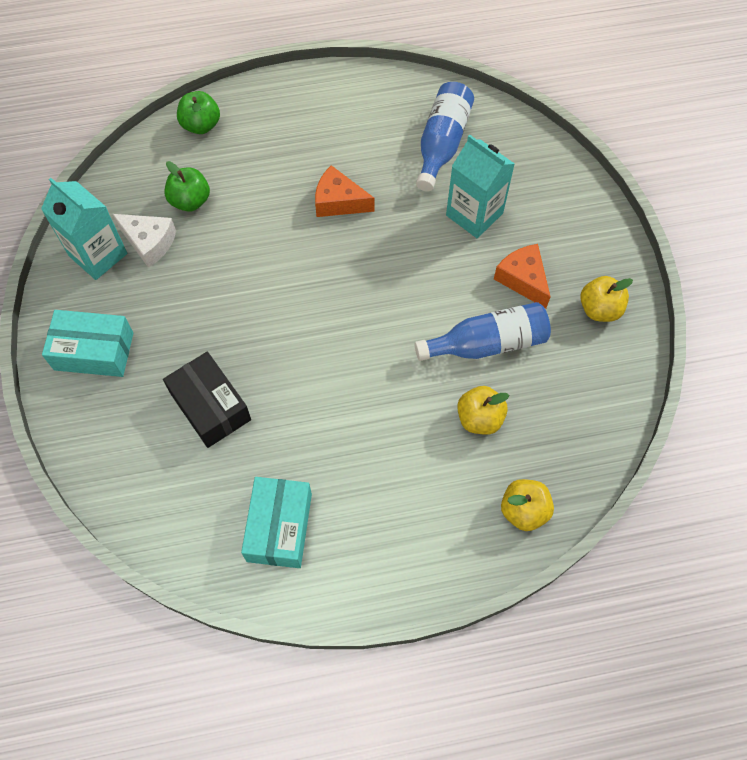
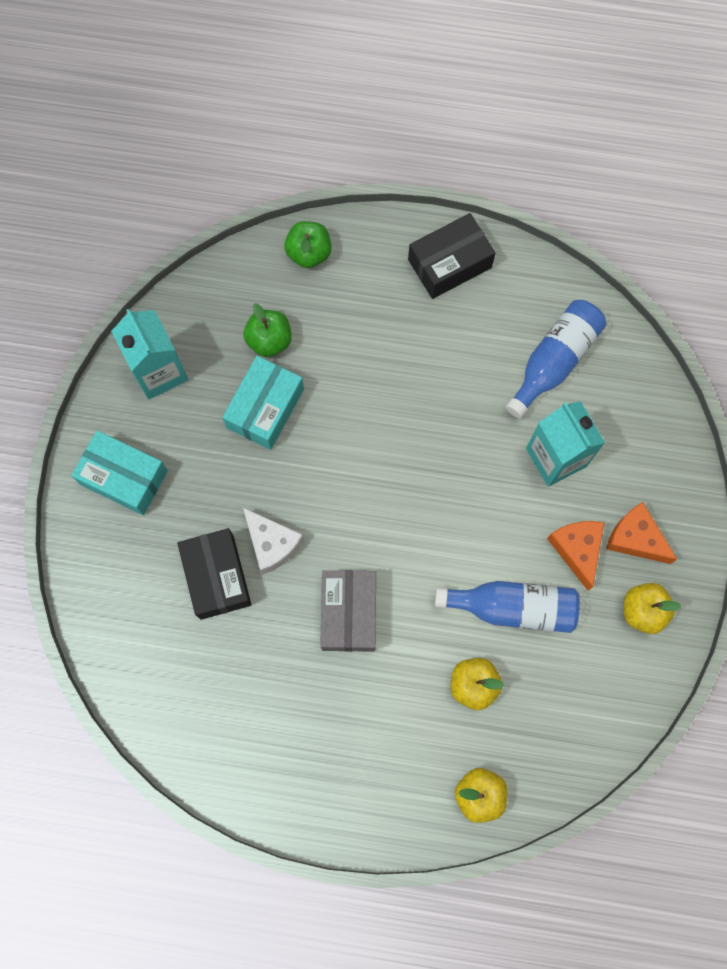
camera: 20 degrees right, 10 degrees up
(149, 242) = (213, 375): white cheese -> white cheese (272, 544)
(279, 527) = (241, 725): turquoise box -> turquoise box (265, 408)
(325, 98) = (449, 264): none -> black box
(339, 202) = (420, 394): orange cheese -> orange cheese (635, 538)
(344, 397) = (349, 613): none -> grey box

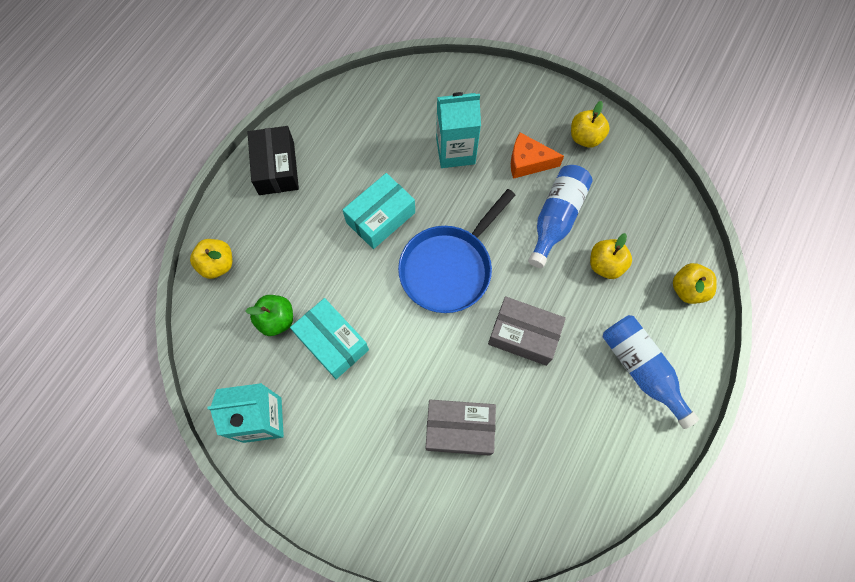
camera: 70 degrees left, 5 degrees down
(124, 477) = (344, 481): turquoise box -> turquoise box (380, 217)
(217, 577) = (459, 429): black box -> grey box
(272, 544) = (447, 375): white cheese -> none
(309, 253) = (217, 264): green apple -> yellow apple
(399, 502) = (449, 268): none -> blue pan
(554, 361) = (383, 127): blue bottle -> blue bottle (641, 369)
(635, 538) = (532, 124): orange cheese -> none

